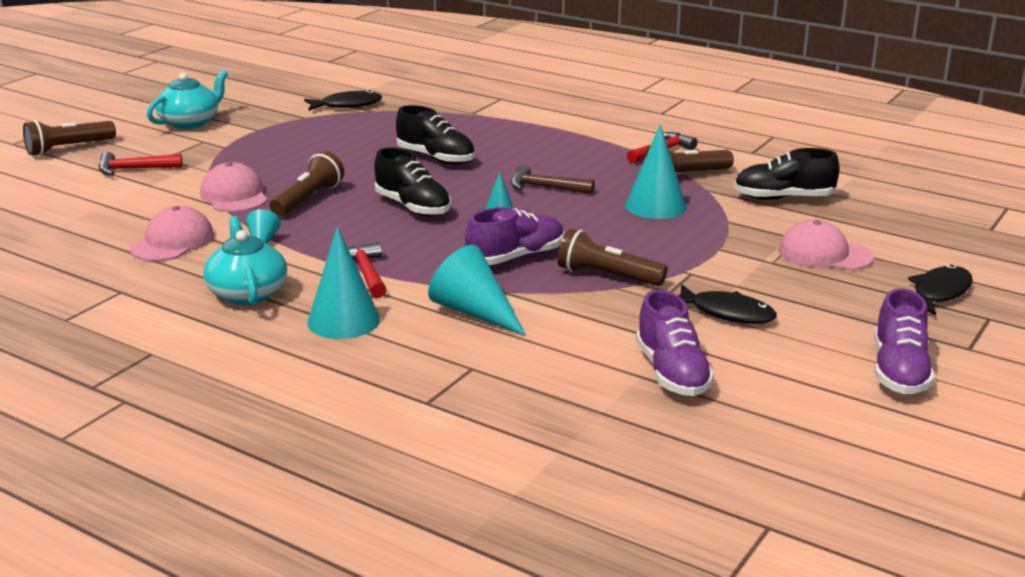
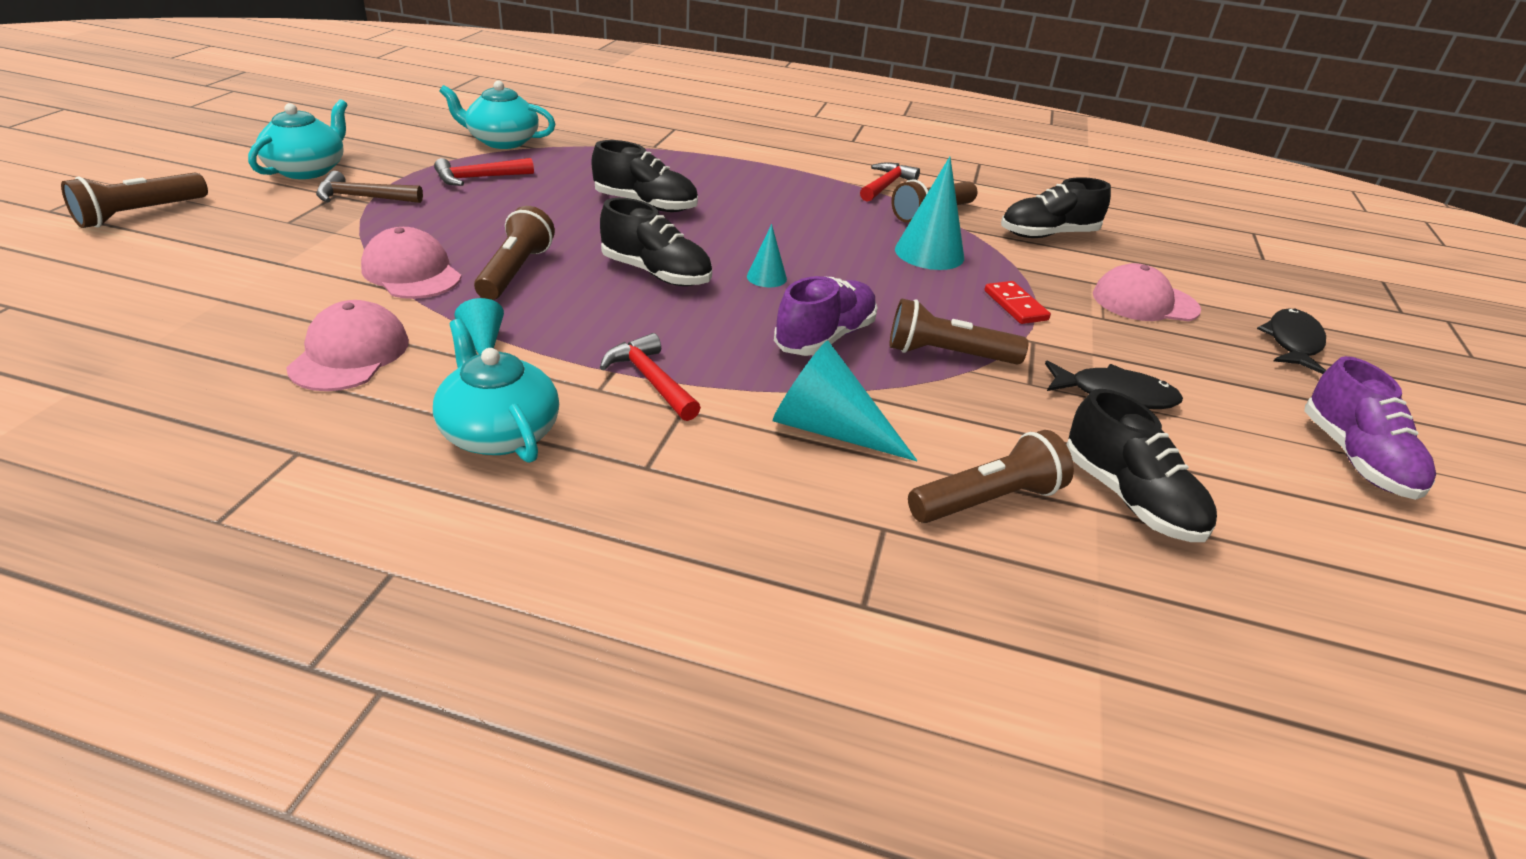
camera: 20 degrees left, 10 degrees up
(133, 169) = (249, 241): red hammer -> red hammer (478, 178)
(343, 320) = (663, 466): turquoise cone -> none
(347, 105) = (502, 141): black fish -> turquoise teapot
(545, 187) = (794, 237): brown hammer -> brown hammer (362, 197)
(559, 362) = (987, 500): none -> brown flashlight
(672, 373) = (1129, 498): purple shoe -> black shoe
(699, 248) = (1015, 305): none -> red domino

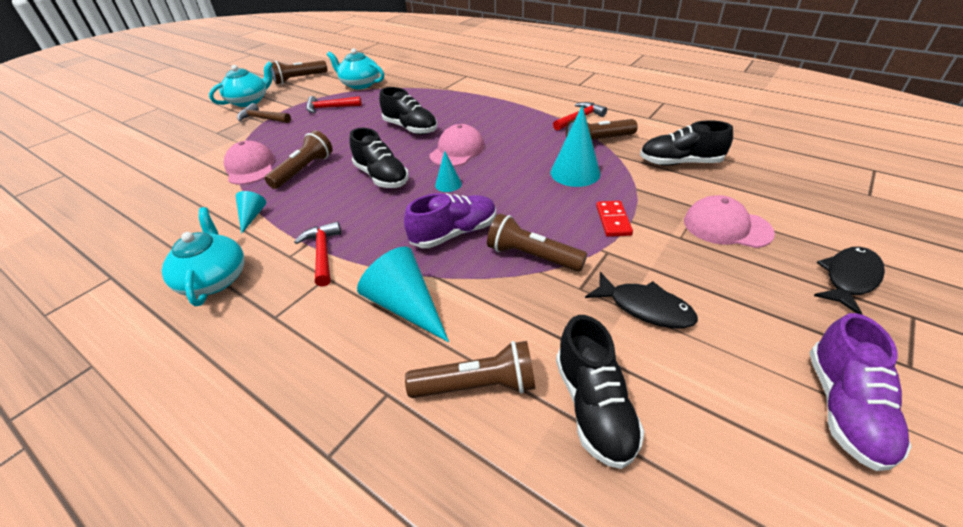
camera: 25 degrees right, 5 degrees up
(140, 214) = (156, 125): brown flashlight -> brown flashlight (299, 79)
(350, 354) = (181, 217): pink cap -> pink cap (457, 150)

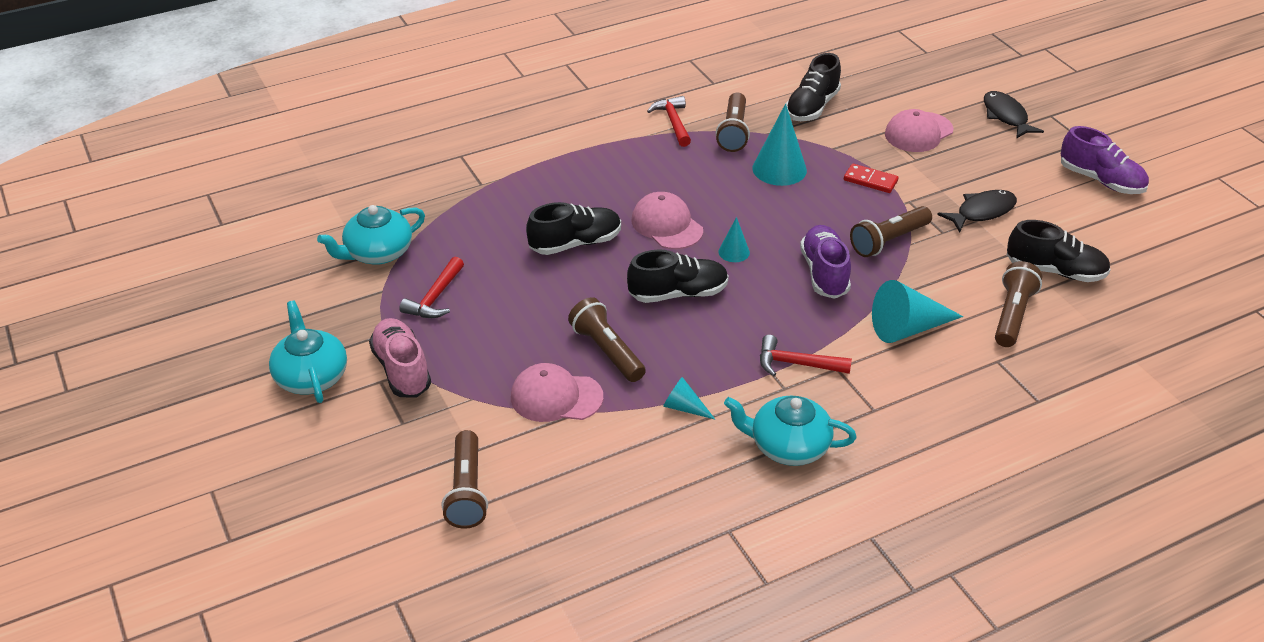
camera: 65 degrees left, 0 degrees up
(262, 119) = (402, 369): brown hammer -> pink shoe
(299, 79) = (277, 309): brown flashlight -> brown flashlight (467, 491)

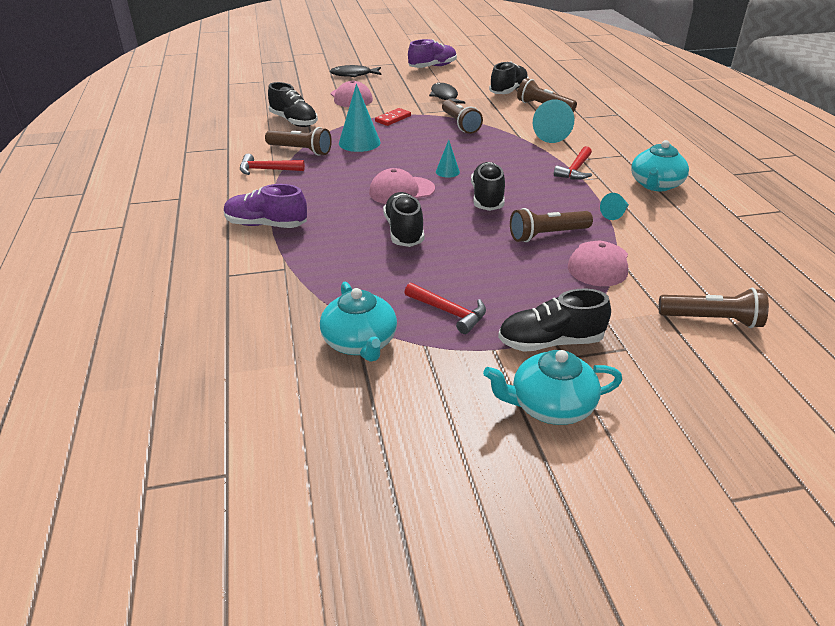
camera: 75 degrees left, 5 degrees down
(402, 369) = (550, 342): pink shoe -> black shoe
(824, 273) = (484, 147): purple shoe -> purple shoe (266, 225)

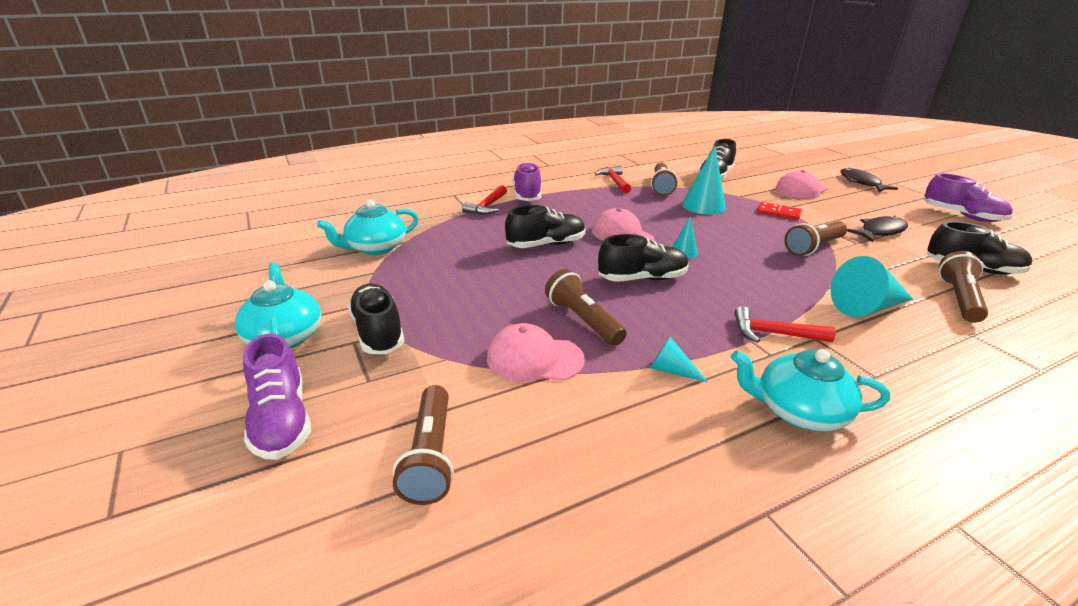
camera: 75 degrees right, 5 degrees down
(449, 312) = (420, 278): red hammer -> red hammer (487, 207)
(681, 397) = (281, 420): none -> purple shoe

